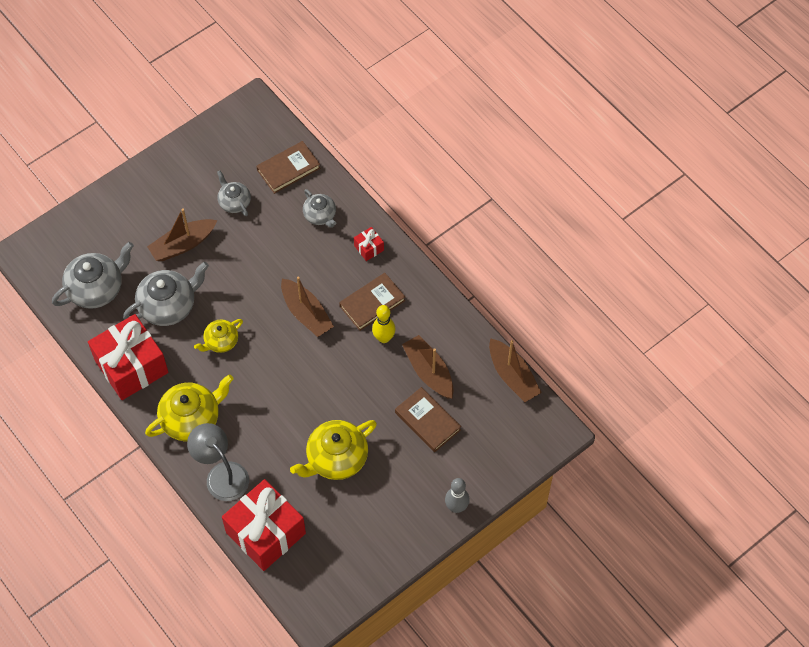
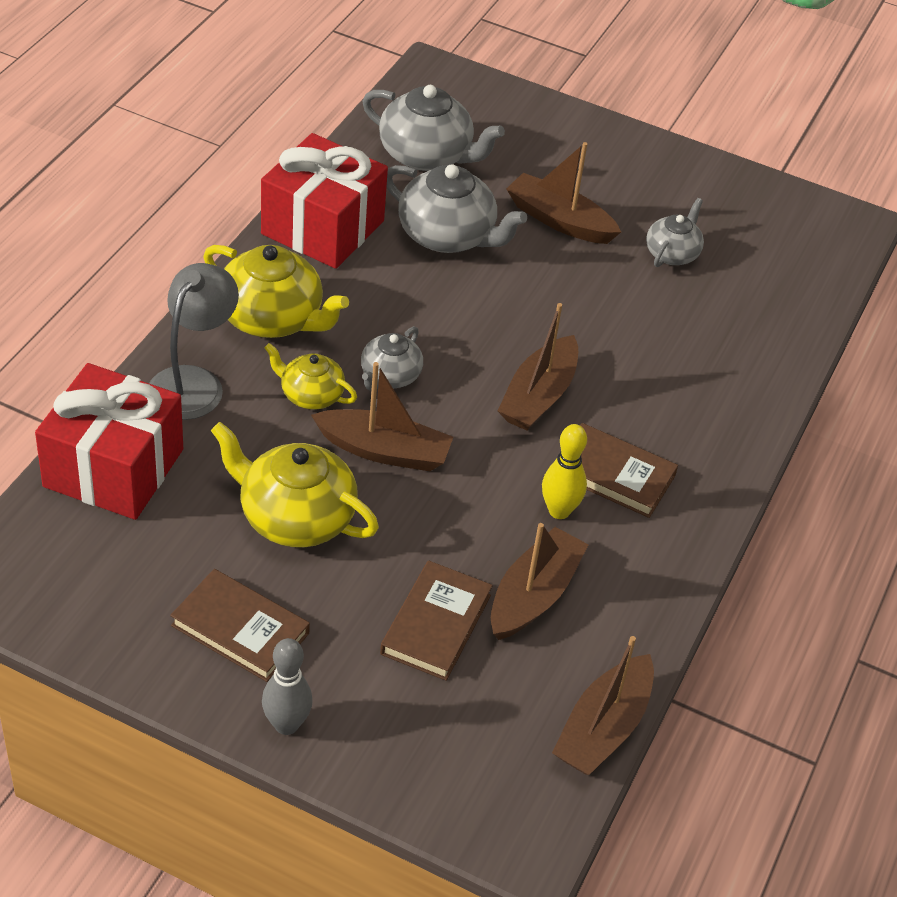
camera: 60 degrees right, 15 degrees down
(221, 341) = (424, 311): yellow teapot -> yellow teapot (310, 395)
(288, 169) = (777, 296): brown book -> brown book (240, 629)
(311, 400) = (384, 451): none -> brown boat
(320, 215) = (725, 359): grey teapot -> grey teapot (390, 376)
(369, 248) = (712, 438): red gift -> none

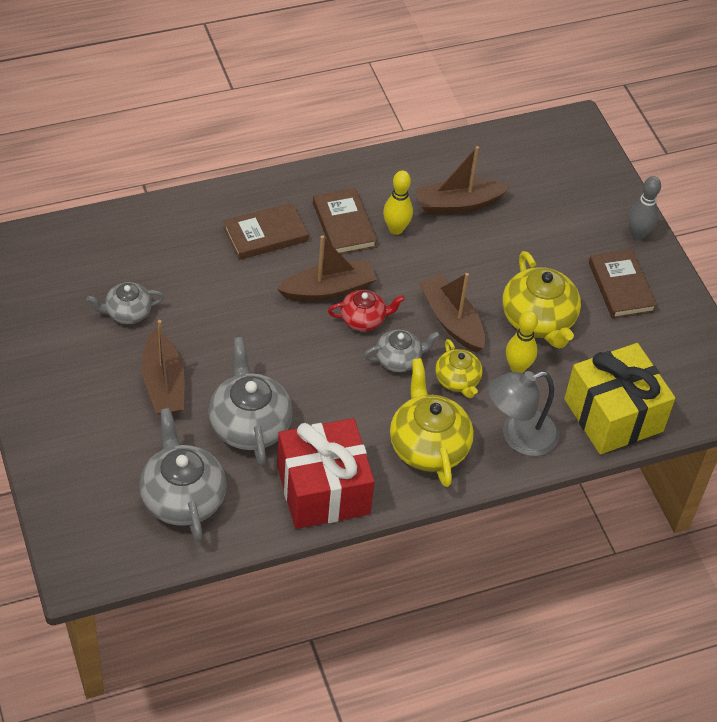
camera: 135 degrees left, 5 degrees up
(114, 468) = (613, 415): red gift -> yellow gift
(264, 449) = (517, 367): none -> yellow bowling pin
(436, 624) = (521, 224): brown book -> brown book (265, 234)
(469, 391) = (363, 319): none -> red teapot
(603, 728) = (494, 137): brown boat -> none

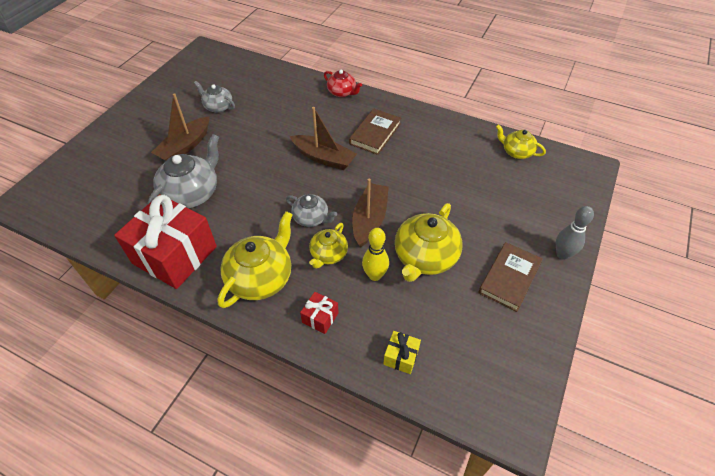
camera: 50 degrees right, 0 degrees up
(182, 497) = (112, 203): grey teapot -> none
(265, 234) = (329, 114): brown book -> none
(363, 319) = (321, 184): red teapot -> red teapot (342, 92)
(396, 229) = (401, 153): yellow bowling pin -> none
(458, 204) = (455, 163): brown boat -> none
(499, 152) = (516, 152): none -> yellow teapot
(519, 437) = (320, 317): grey lamp -> red gift
(613, 415) = (401, 357): yellow gift -> yellow gift, size x0.41

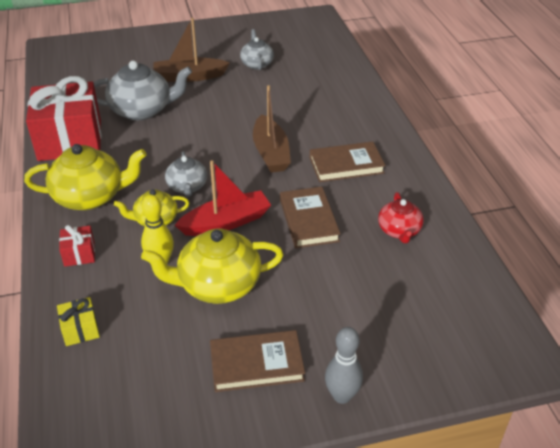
camera: 50 degrees right, 10 degrees down
(342, 92) = (375, 115): red teapot -> red teapot (399, 231)
(369, 219) = (226, 222): brown boat -> red boat
(408, 180) = (309, 220): none -> brown book
(516, 152) = (461, 280): yellow teapot -> none

